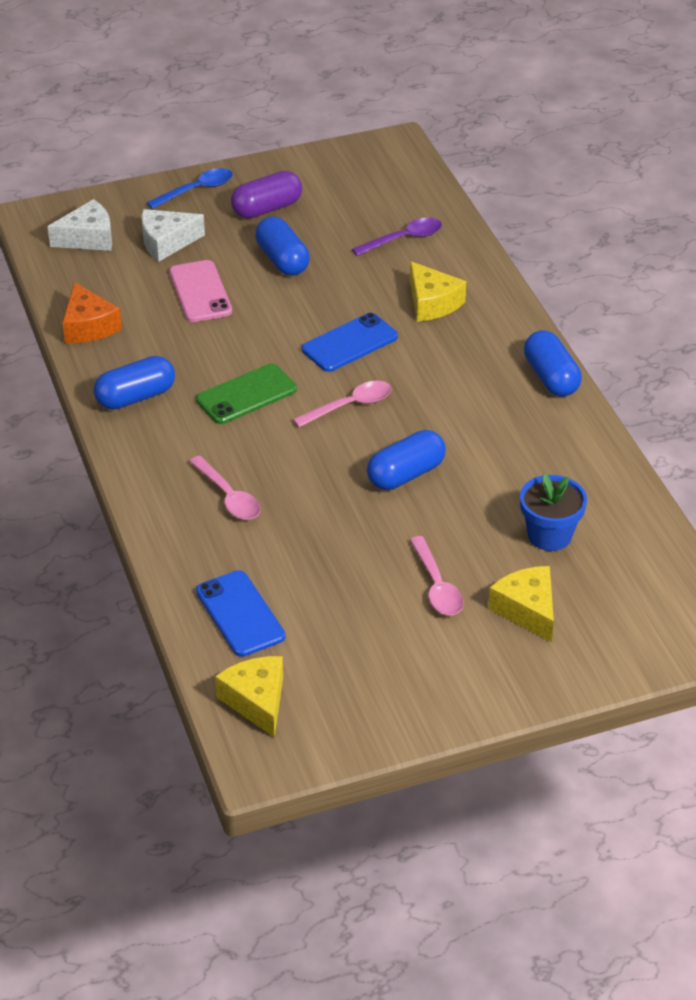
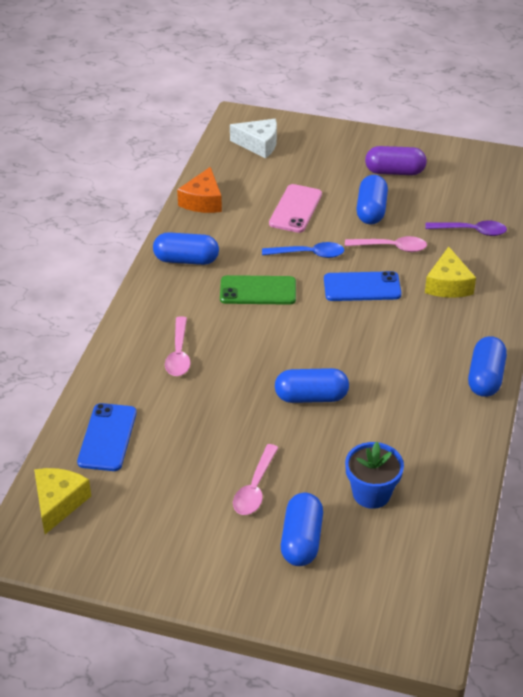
camera: 35 degrees right, 0 degrees up
(166, 242) = (305, 167): white cheese -> none
(196, 190) = (359, 141): blue spoon -> blue spoon (308, 254)
(349, 406) = (319, 330): pink spoon -> pink spoon (391, 247)
(527, 610) = (301, 540): yellow cheese -> blue capsule

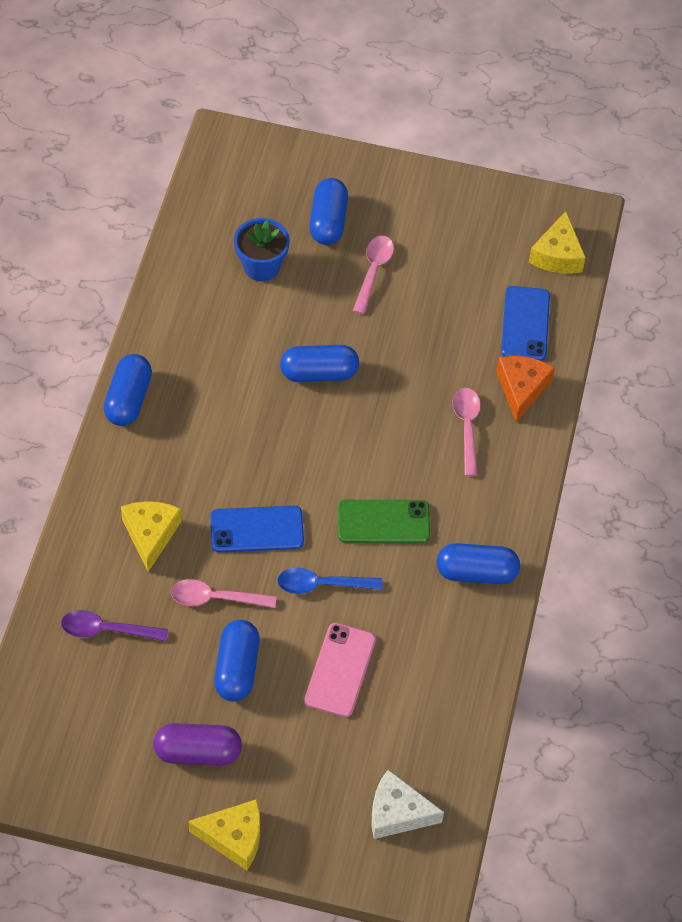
camera: 175 degrees right, 15 degrees up
(203, 201) = (467, 684): orange cheese -> orange cheese (521, 389)
(366, 136) = (234, 837): none -> yellow cheese

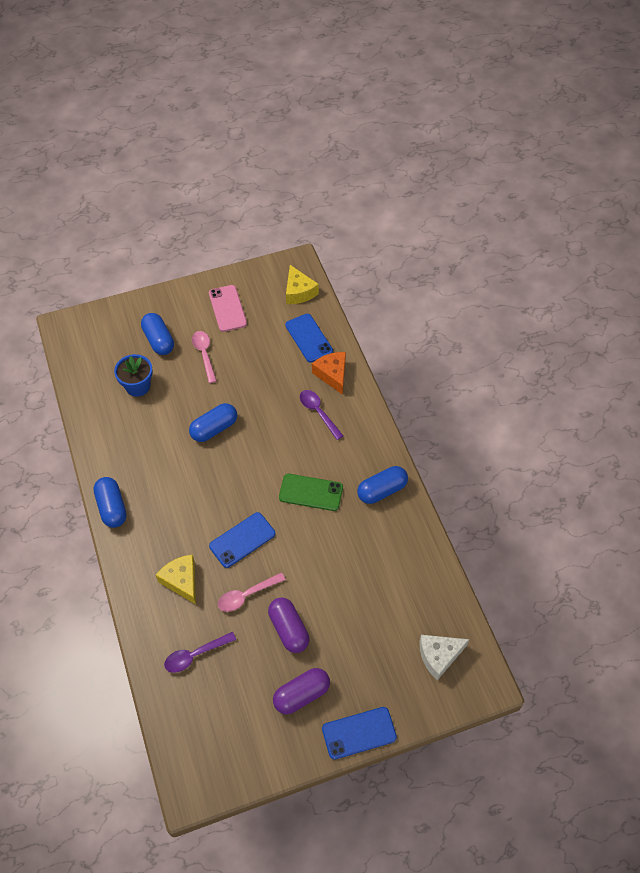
camera: 30 degrees left, 0 degrees up
(234, 837) = (359, 733): yellow cheese -> blue phone
(237, 668) = (289, 629): blue capsule -> purple capsule
(322, 584) = (302, 549): blue spoon -> none
(340, 670) = (348, 593): pink phone -> pink phone (227, 308)
(383, 522) = (311, 492): green phone -> green phone turned 45 degrees clockwise
(467, 428) = (318, 412): pink spoon -> purple spoon

